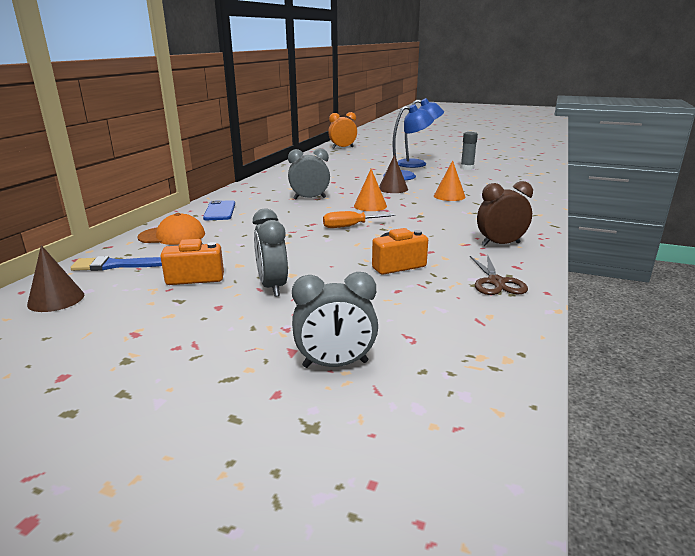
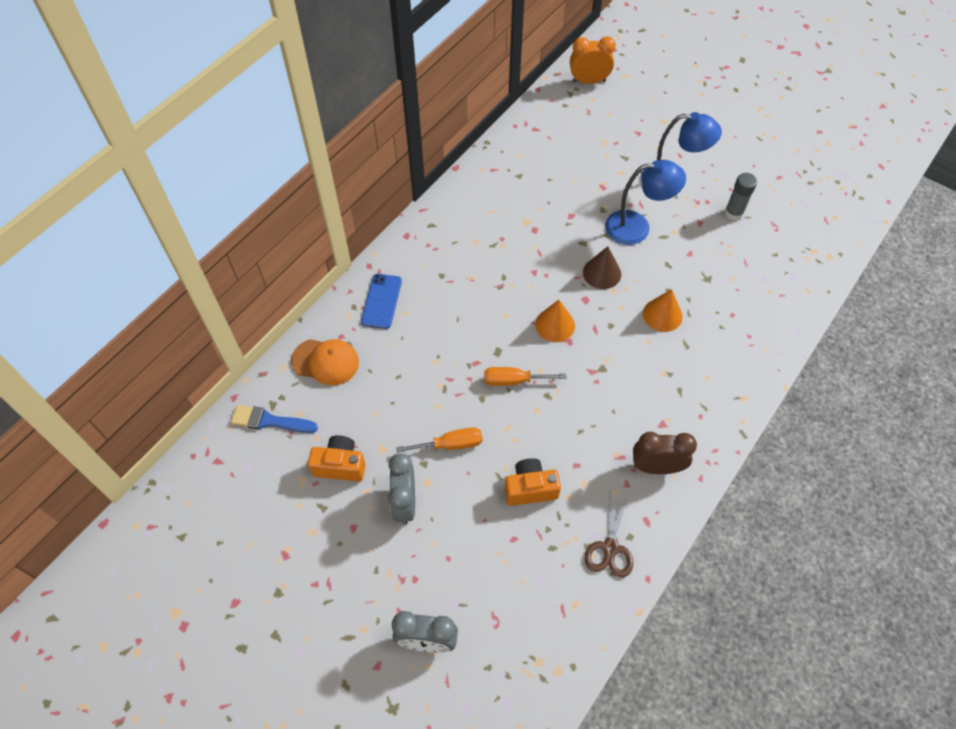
camera: 15 degrees right, 35 degrees up
(56, 299) = (222, 479): brown cone -> none
(307, 256) = (451, 444): none -> orange screwdriver
(309, 198) = (490, 284): grey clock -> none

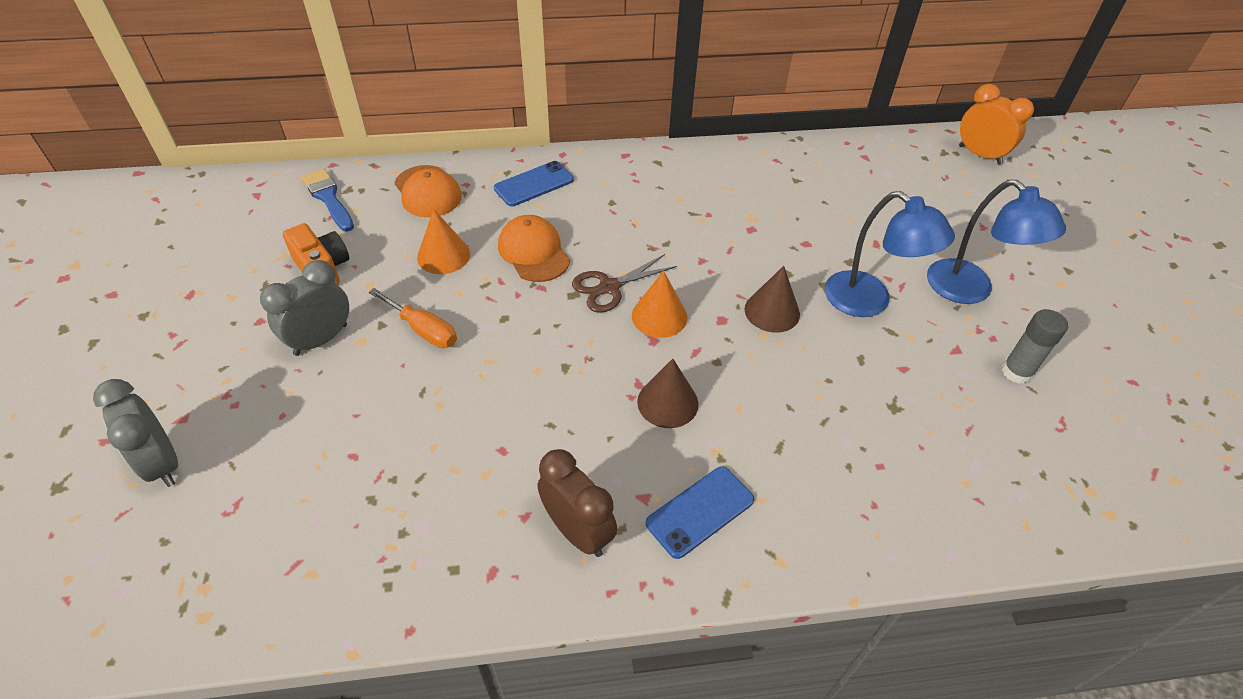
camera: 45 degrees right, 10 degrees down
(443, 345) = (533, 252): none -> orange cap
(513, 380) = (552, 328): orange screwdriver -> none
(530, 488) = (431, 429): orange camera -> none
(610, 548) = (420, 558): brown scissors -> brown scissors (609, 287)
(615, 368) = (667, 402): none -> brown cone
(662, 315) = (789, 398): orange cone -> orange cone (443, 255)
(691, 407) = (700, 511): none -> blue phone

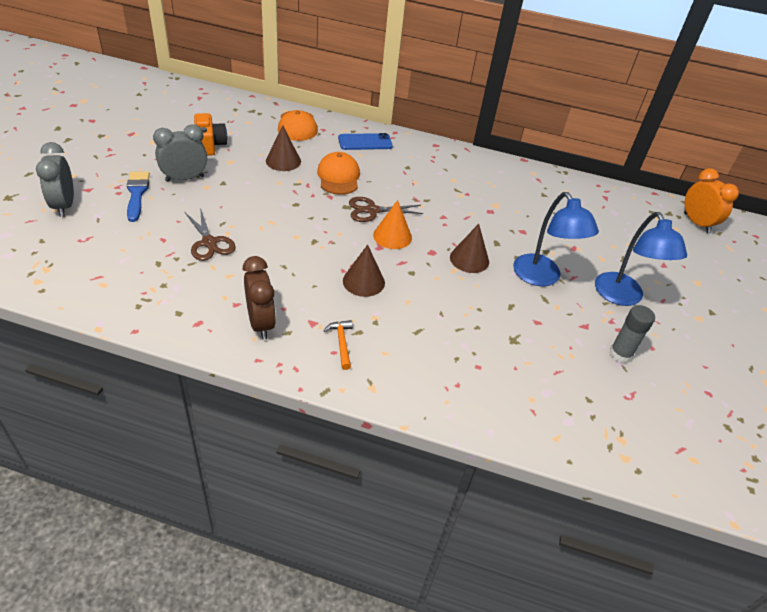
camera: 20 degrees right, 5 degrees down
(328, 198) = (238, 111): blue brush -> blue brush (137, 193)
(423, 330) = (244, 194): orange screwdriver -> none
(424, 432) = (209, 242): none -> brown scissors
(443, 255) = (283, 161): orange cone -> brown cone
(700, 511) = (341, 343): blue phone -> orange hammer

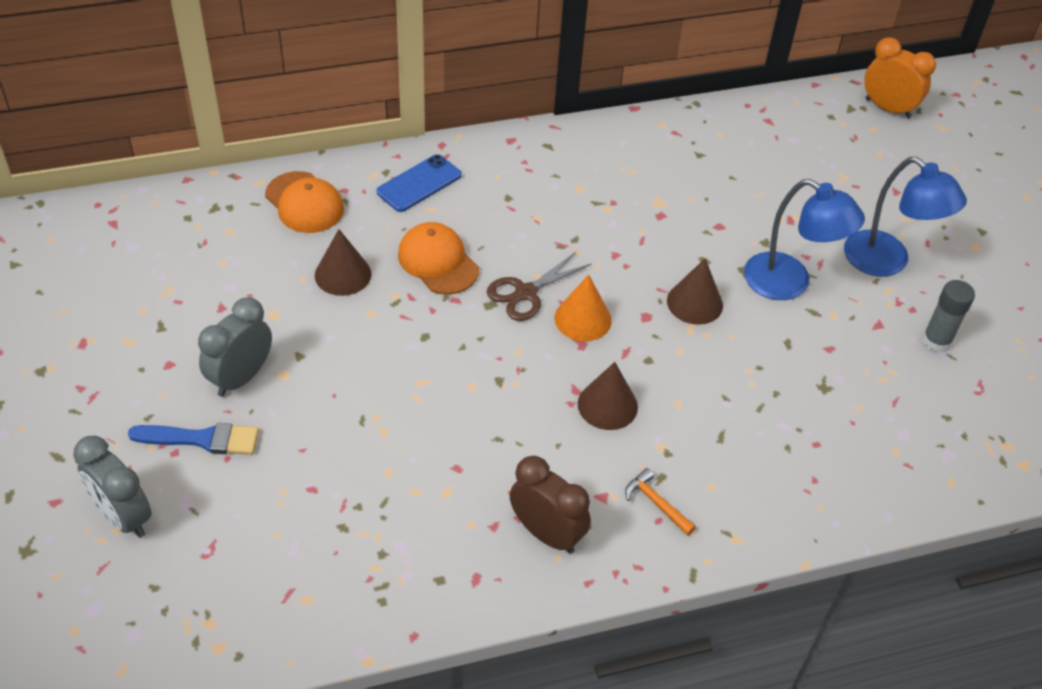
camera: 30 degrees left, 5 degrees up
(137, 193) = (202, 439): blue brush -> blue brush turned 135 degrees clockwise
(209, 242) = (376, 459): brown scissors -> none
(210, 145) = (217, 302): orange camera -> none

